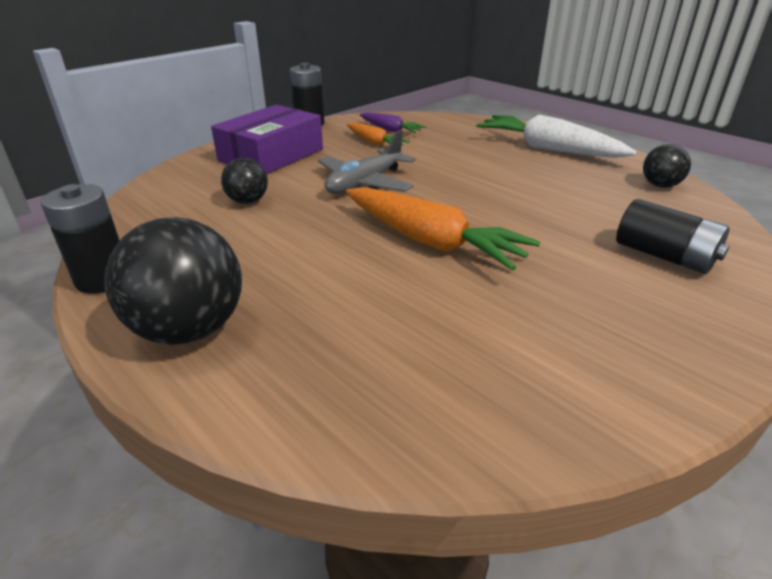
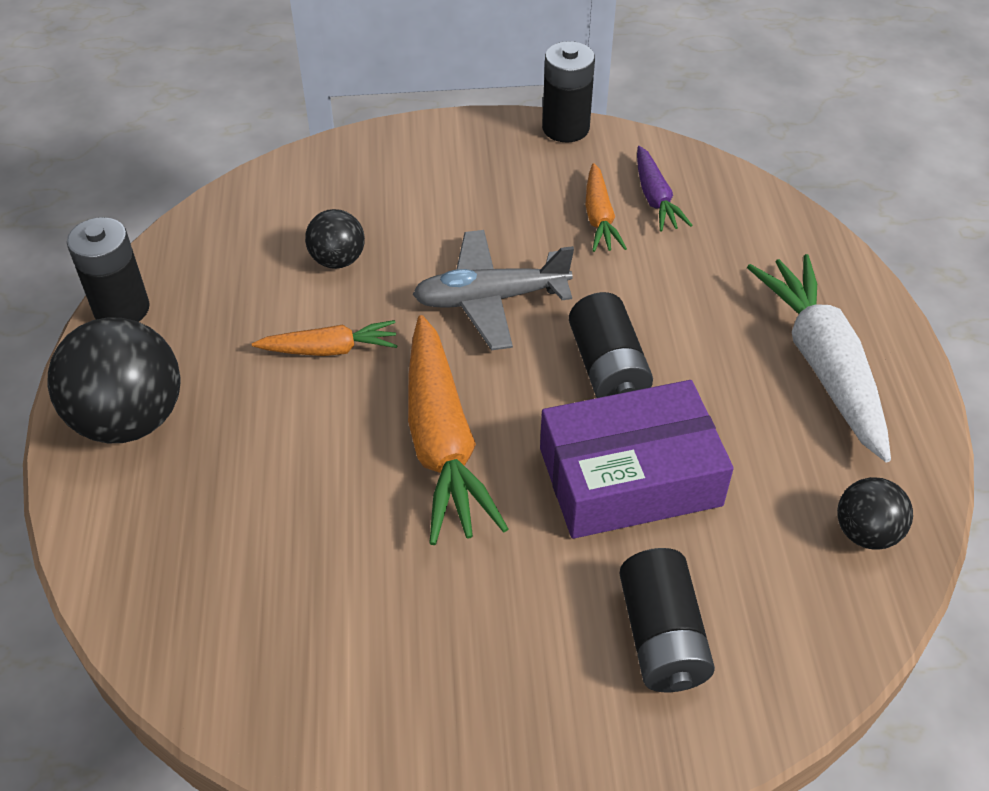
camera: 40 degrees right, 15 degrees up
(271, 155) = (447, 180): purple box -> purple box (630, 477)
(299, 235) = (329, 349): none -> orange carrot
(465, 183) = (608, 369): none -> black battery

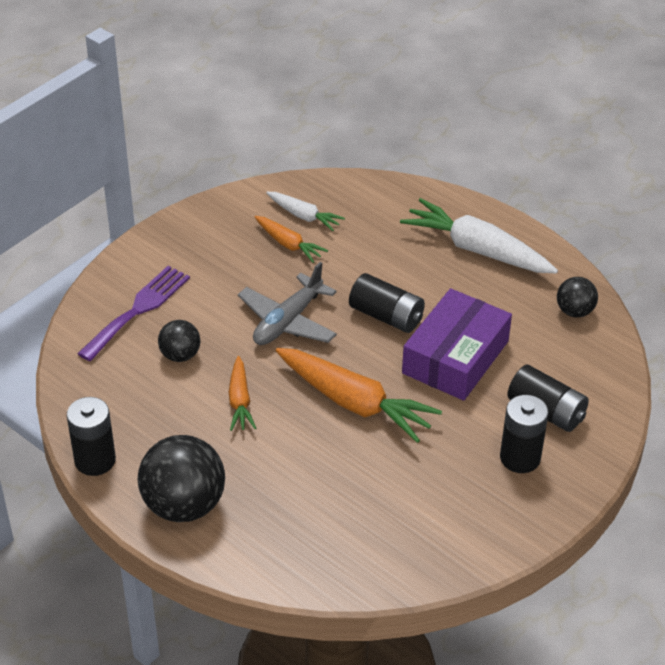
camera: 45 degrees left, 5 degrees down
(329, 349) = (240, 400): orange carrot -> orange carrot turned 135 degrees clockwise
(361, 188) = (138, 310): none -> purple fork
(565, 128) = (208, 206): black battery -> black battery (520, 458)
(655, 198) = (304, 216): purple carrot -> white carrot

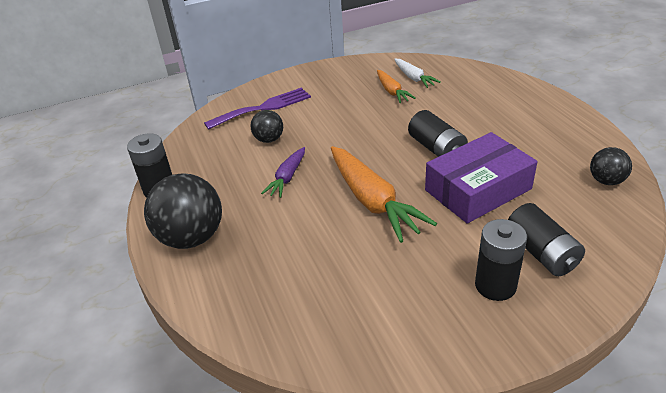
camera: 30 degrees right, 5 degrees down
(240, 400) = (287, 177): orange carrot -> purple carrot
(288, 321) = (359, 136): grey plane -> none
(477, 249) = (537, 121): white carrot -> none

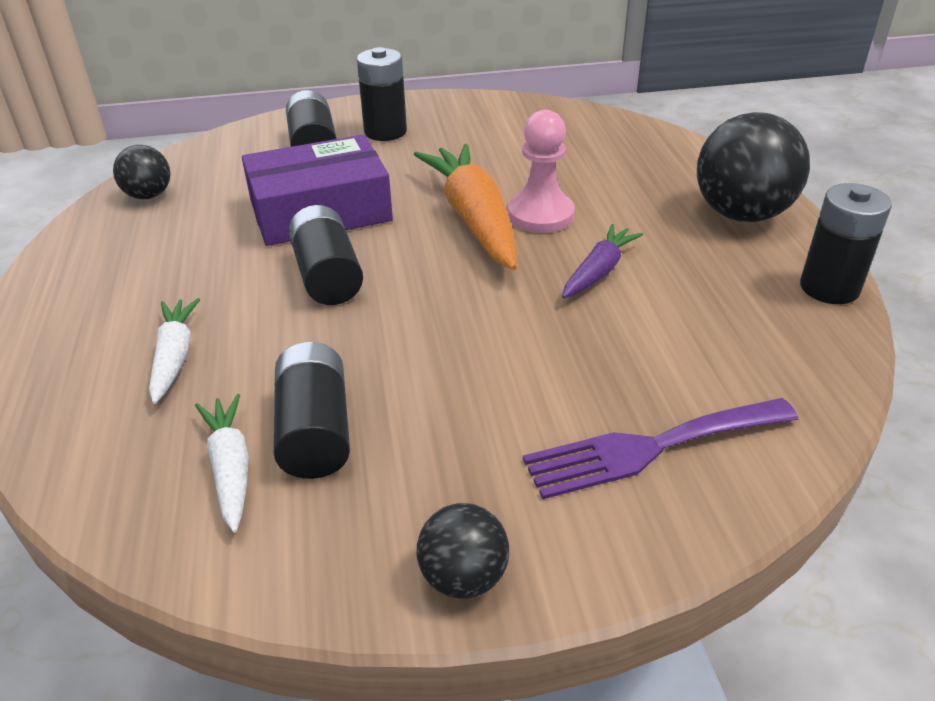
camera: 170 degrees left, 0 degrees up
(269, 139) = (633, 352): black ball -> black ball (463, 577)
(329, 212) = (540, 215): none -> pink pawn
(392, 91) = (315, 431): orange carrot -> black battery
(473, 103) = (174, 356): none -> white carrot

